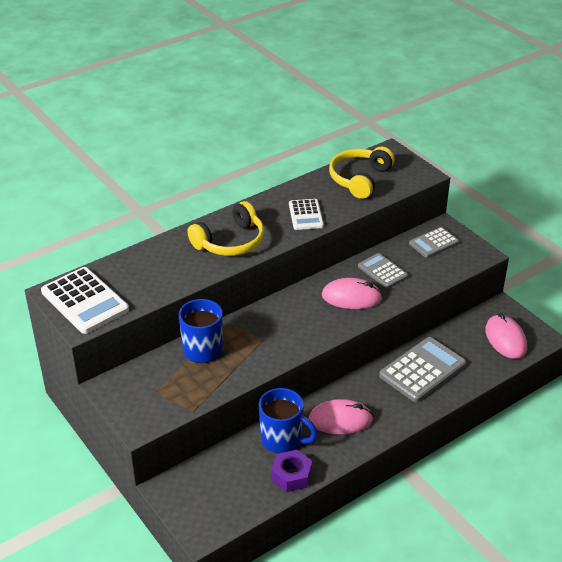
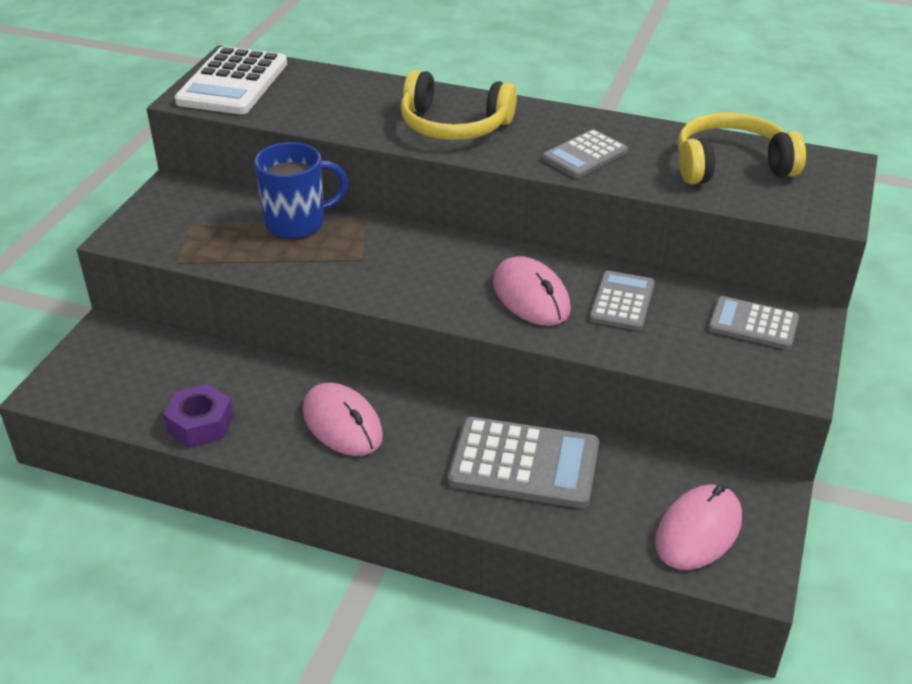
camera: 55 degrees right, 0 degrees up
(282, 440) = (259, 387): blue mug -> none
(305, 215) = (584, 155): white calculator -> grey calculator

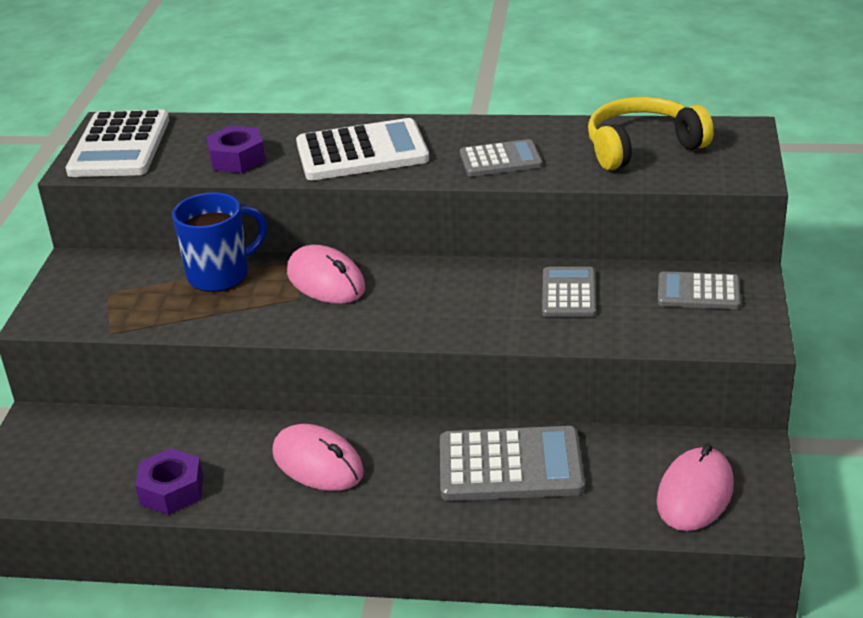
camera: 10 degrees left, 5 degrees down
(335, 113) = (237, 158): none -> purple nut
(454, 125) = (362, 152): yellow headphones -> white calculator
(531, 296) = (479, 304): pink mouse -> pink mouse (326, 281)
(584, 155) = (500, 160): grey calculator -> grey calculator turned 135 degrees counterclockwise

